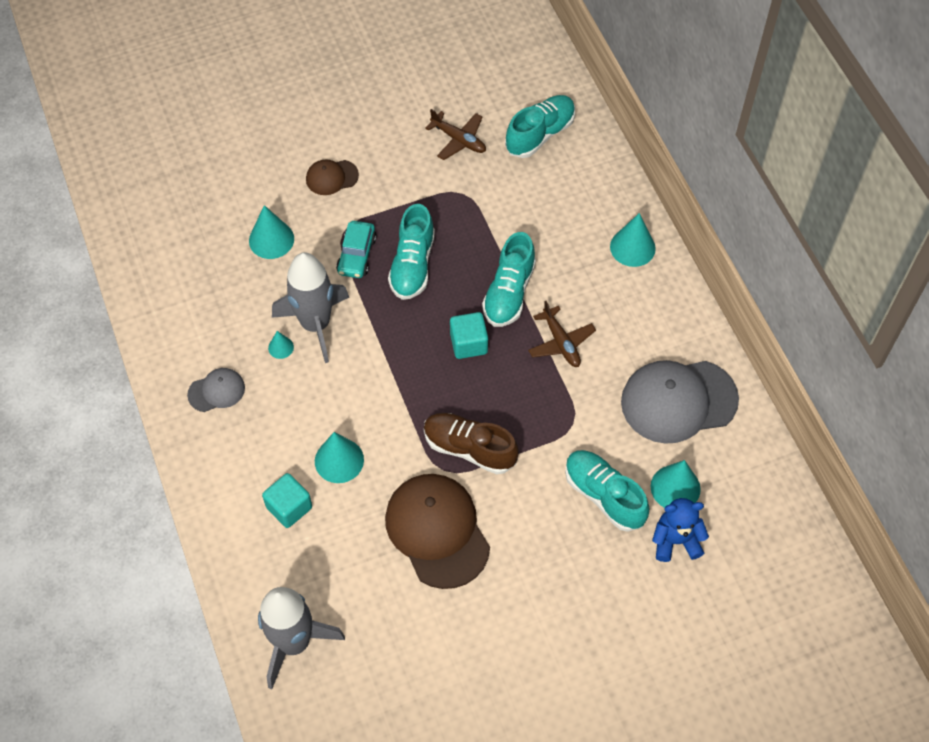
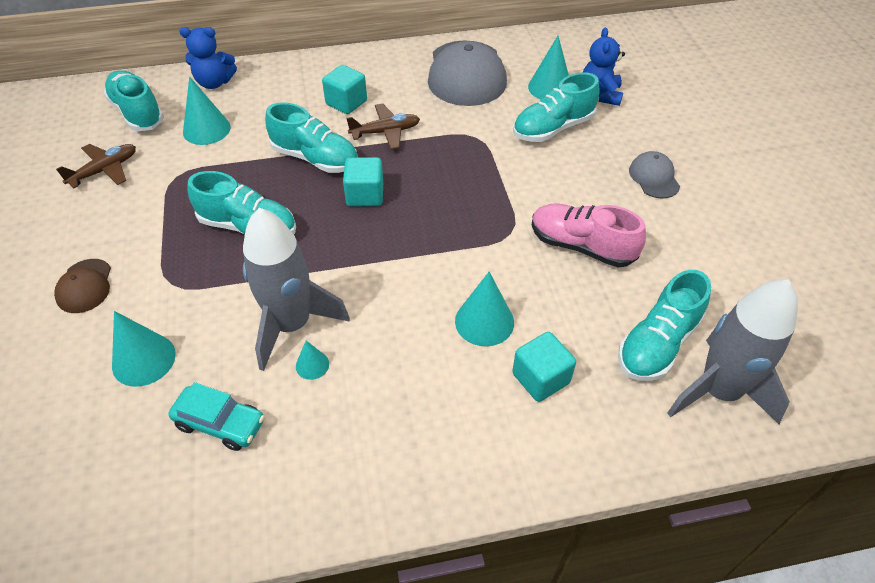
camera: 80 degrees left, 10 degrees down
(216, 391) = (355, 447): grey cap -> grey cap (654, 177)
(335, 596) = (657, 343): none -> turquoise shoe
(357, 255) = (211, 274): turquoise car -> turquoise car (220, 423)
(437, 531) = (581, 246): brown cap -> pink shoe
(469, 449) = (489, 210): brown shoe -> none
(598, 299) = (346, 102): none -> turquoise cube
(601, 179) = (214, 82): none -> blue teddy bear
(632, 247) = (300, 75): turquoise cone -> turquoise cone (206, 129)

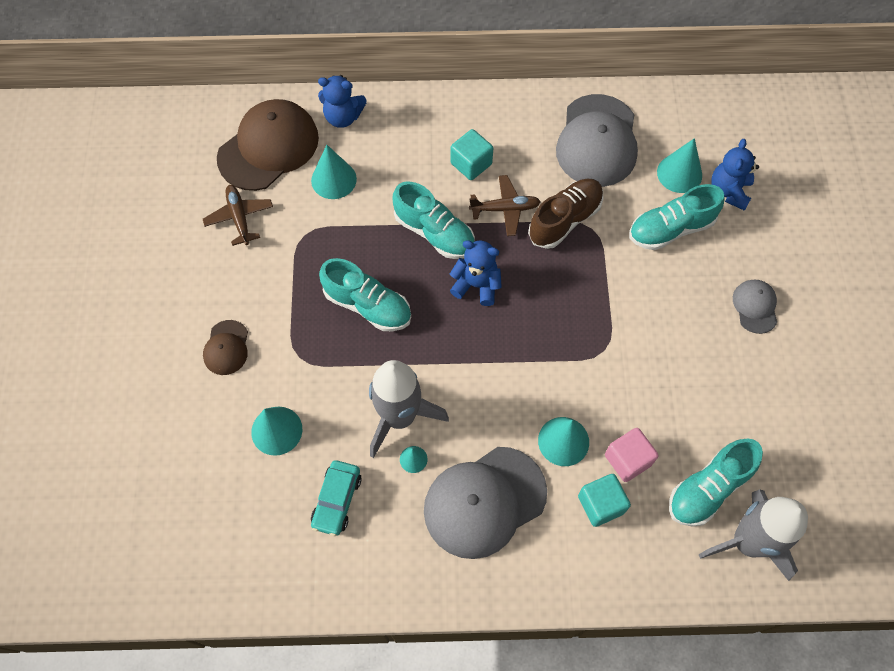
camera: 10 degrees right, 15 degrees up
(105, 170) = (239, 217): brown plane -> brown plane turned 75 degrees counterclockwise
(137, 113) = (268, 147): turquoise shoe -> brown cap
(220, 423) = (337, 500): turquoise car -> turquoise car turned 75 degrees clockwise
(365, 195) = (476, 285): turquoise cube -> blue teddy bear
(403, 397) = (484, 502): none -> grey cap
(447, 133) = (565, 220): none -> brown shoe
(560, 329) = (627, 460): none -> pink cube
(581, 246) = (666, 376): pink shoe -> none

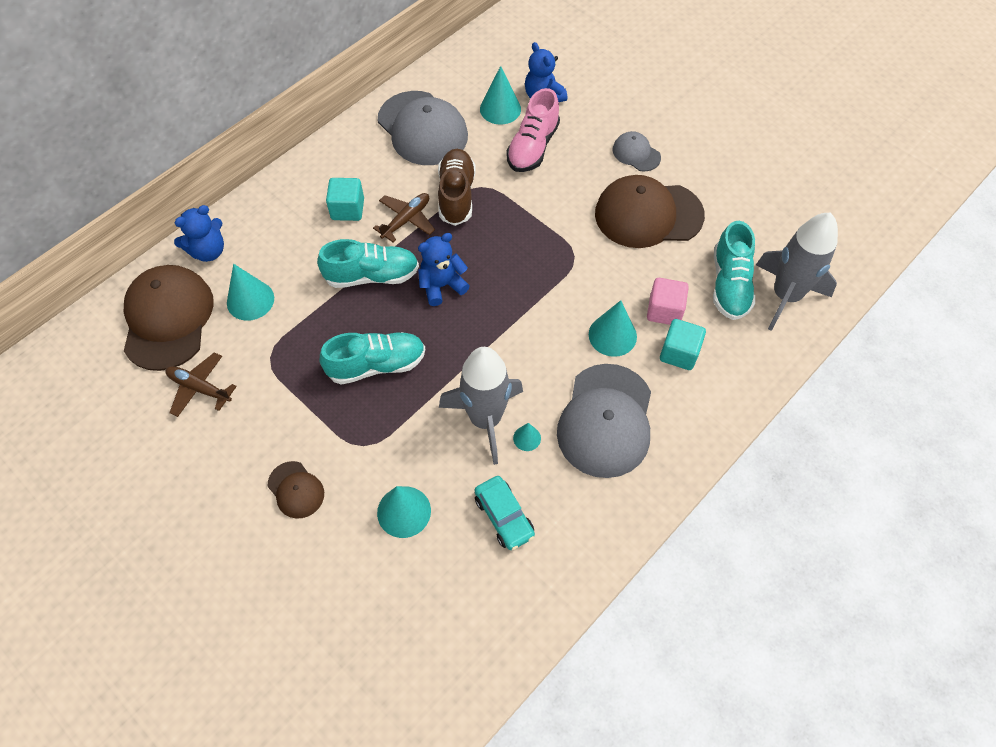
camera: 45 degrees left, 5 degrees down
(671, 229) = (533, 147): turquoise shoe -> pink shoe
(705, 368) = (648, 215): none -> brown cap

